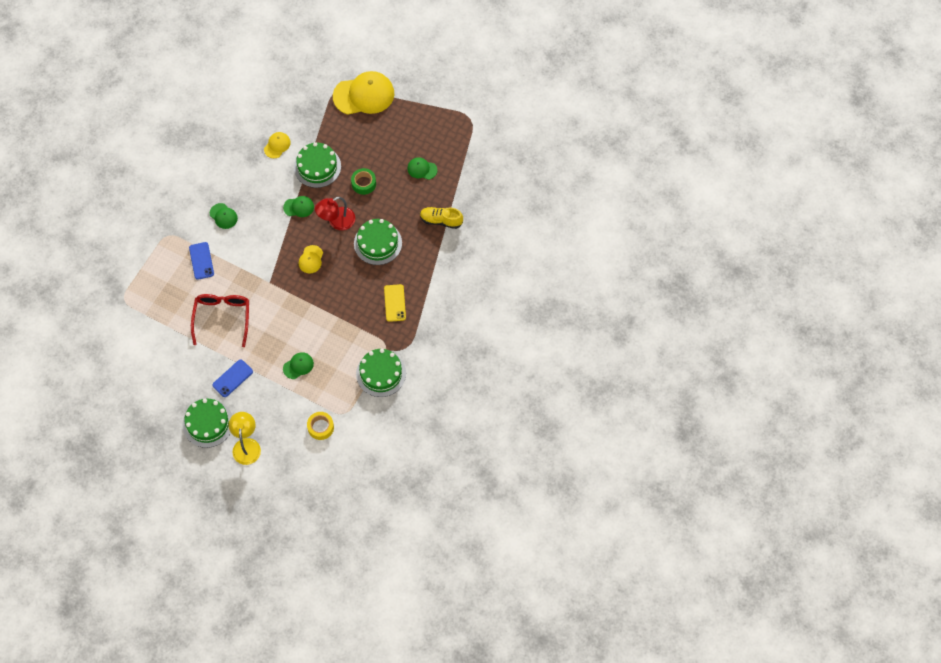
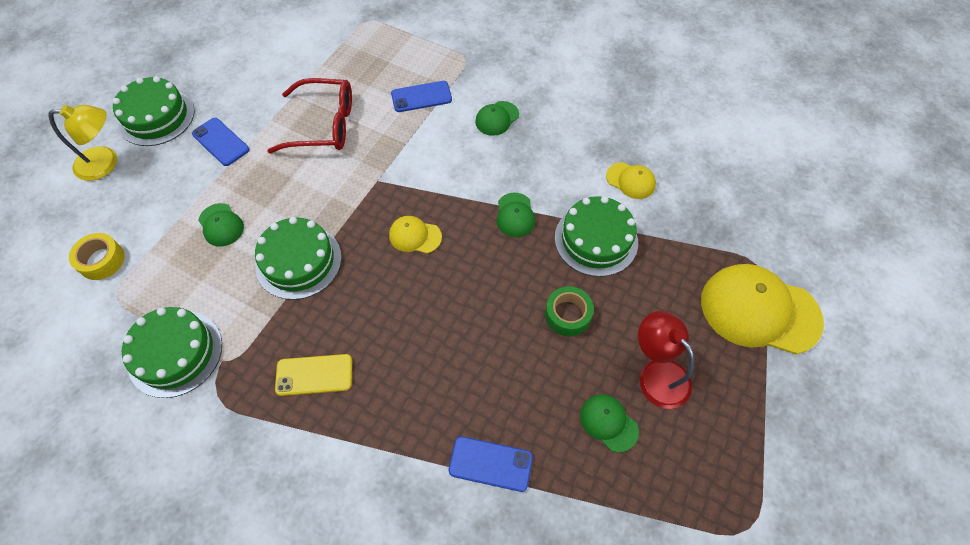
camera: 90 degrees right, 5 degrees down
(336, 221) = (487, 273): red lamp -> red lamp (657, 374)
(364, 95) = (759, 310): yellow cap -> yellow cap turned 120 degrees clockwise
(378, 243) = (442, 342): green cake -> green cake (298, 261)
(422, 169) = (608, 423): green cap -> green cap turned 60 degrees counterclockwise
(441, 220) = (490, 464): yellow shoe -> blue phone

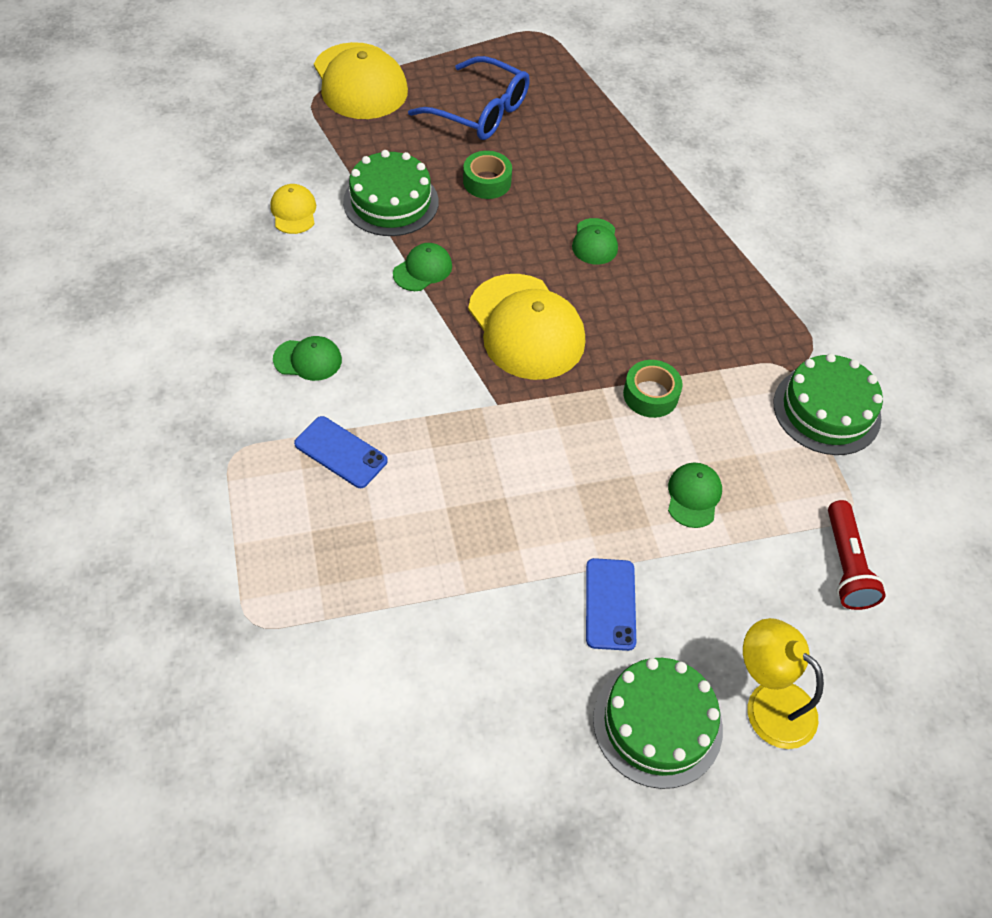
camera: 135 degrees left, 5 degrees down
(101, 260) = (846, 565): yellow tape -> red flashlight
(298, 261) = (650, 395): green cake -> green tape
(314, 375) = (721, 301): yellow phone -> none
(323, 125) = (478, 516): red glasses -> none
(415, 236) = (526, 327): yellow cap -> yellow cap, size x2.08
(490, 464) = (651, 161): blue phone -> none
(608, 423) = (548, 119): green cap -> green cap (595, 242)
(657, 374) = (480, 112): red lamp -> blue glasses

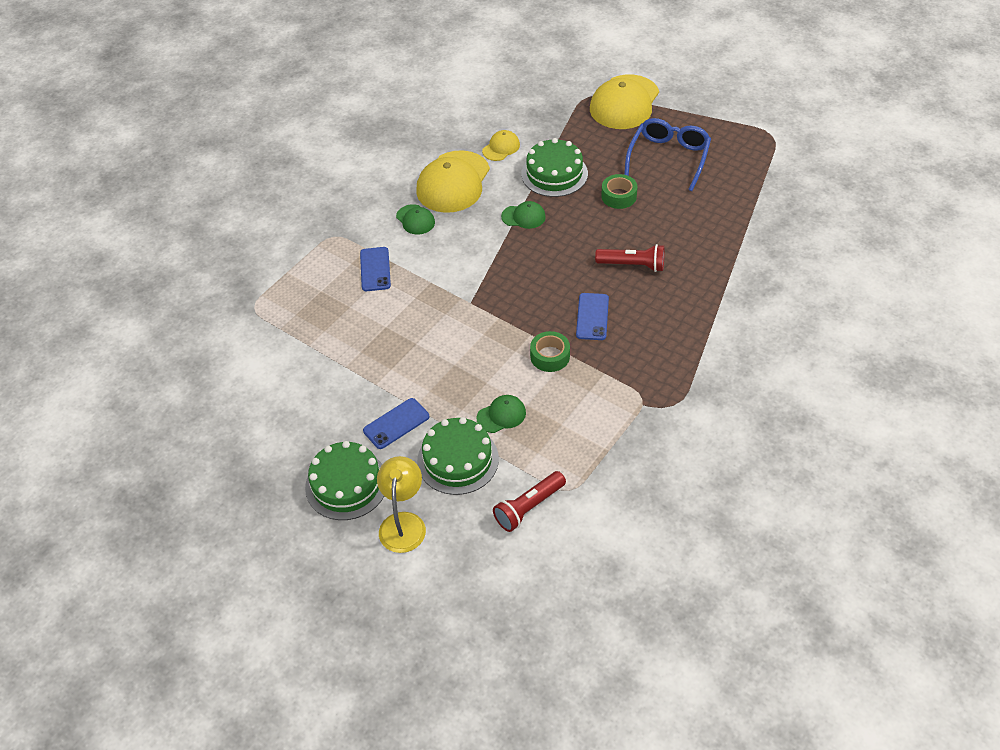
camera: 55 degrees right, 5 degrees down
(480, 112) = (668, 158): blue glasses -> blue glasses turned 150 degrees counterclockwise
(526, 327) = (535, 279): yellow cap -> yellow cap (453, 182)
(595, 242) = (632, 265): green cap -> red flashlight
(631, 322) = (592, 317): none -> blue phone
(826, 410) = (633, 437): green cake -> green cake (458, 460)

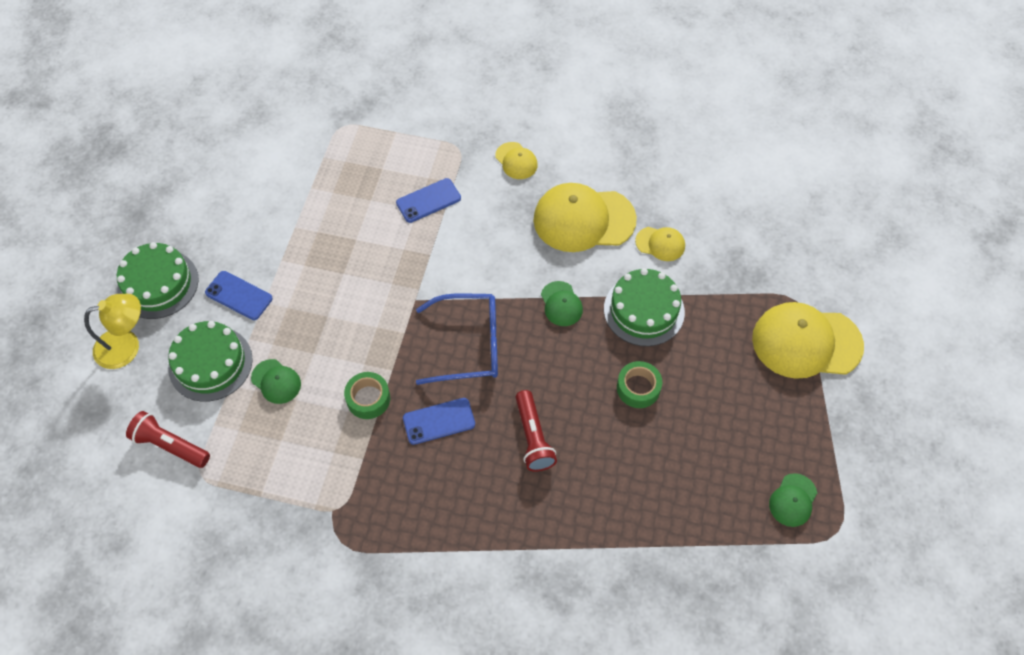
camera: 65 degrees right, 10 degrees up
(370, 205) = (516, 161): none -> yellow cap
(415, 220) = (512, 207): green cap -> green cap (793, 500)
(668, 158) = (731, 422): blue glasses -> blue glasses (469, 345)

